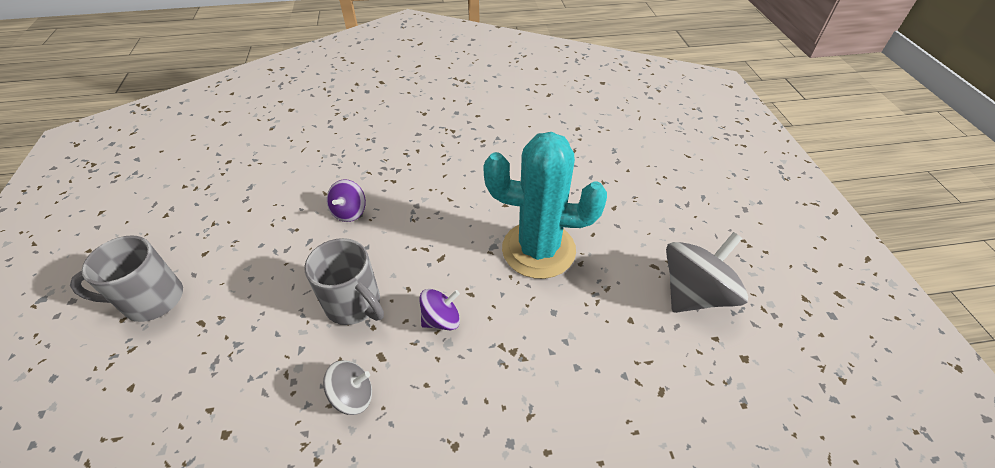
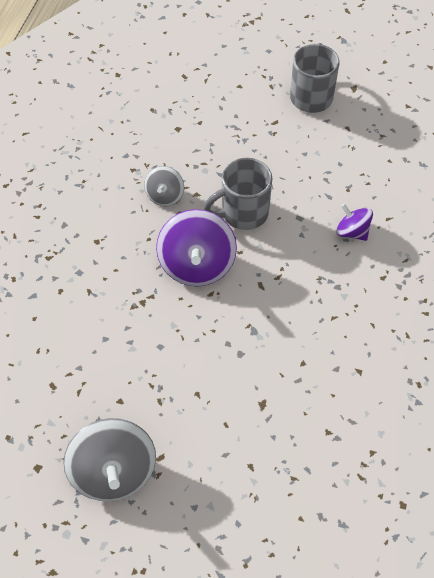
camera: 115 degrees right, 10 degrees up
(441, 319) = (197, 265): purple spinning top -> purple spinning top, size x1.84
(538, 250) = (230, 366): turquoise cactus -> none

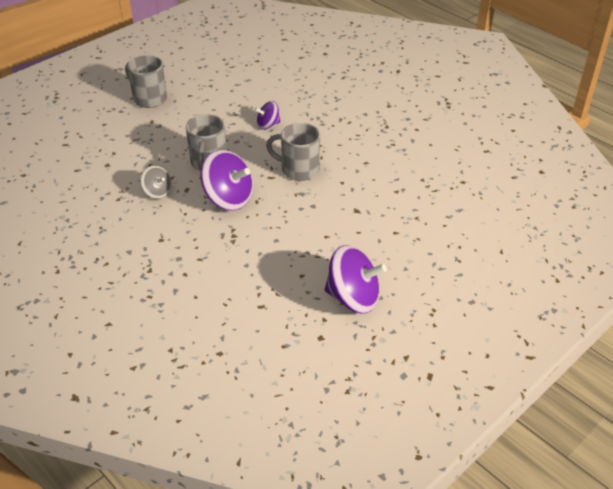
camera: 60 degrees left, 15 degrees down
(113, 472) = (353, 298): grey spinning top -> purple spinning top
(293, 306) = (298, 170): none -> grey mug

